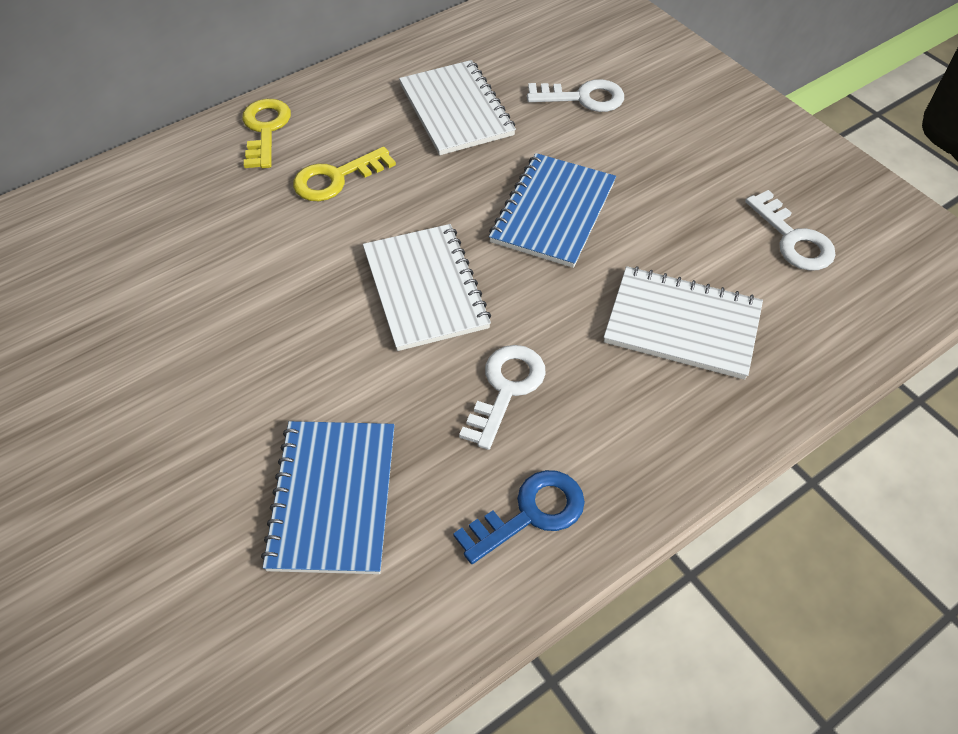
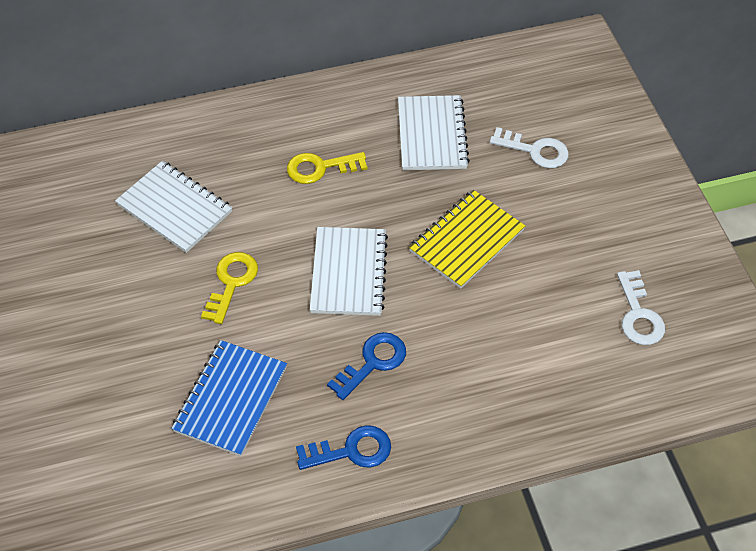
camera: 20 degrees right, 0 degrees up
(265, 129) = (284, 113): yellow key -> yellow key (231, 283)
(506, 389) = (373, 362): white key -> blue key
(553, 212) = (466, 240): blue notebook -> yellow notebook
(682, 325) = (519, 355): white notebook -> white notebook (174, 208)

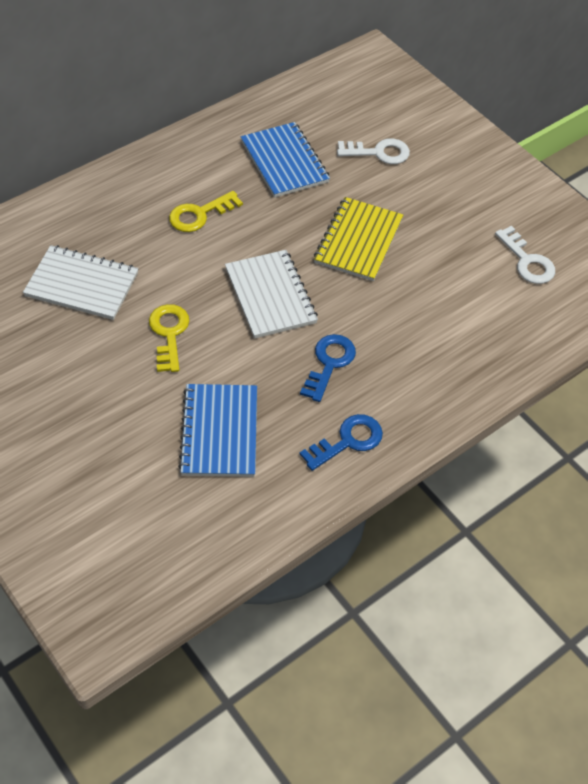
camera: 25 degrees left, 0 degrees up
(432, 135) = (284, 162): white notebook -> blue notebook

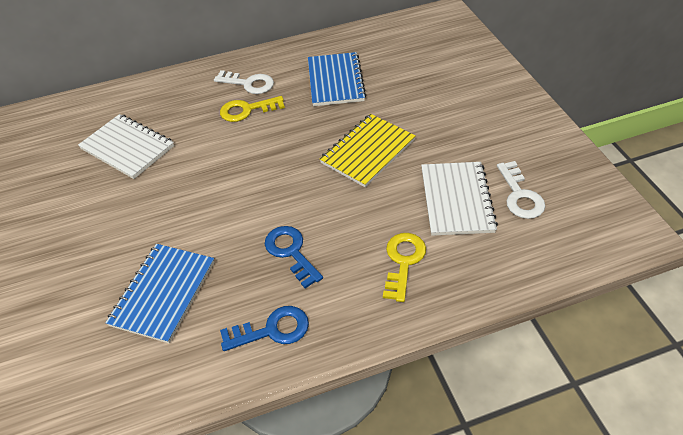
camera: 25 degrees right, 5 degrees down
(169, 334) = (170, 199): yellow key -> yellow key (403, 262)
(270, 296) = (270, 183): white notebook -> white notebook (456, 200)
(329, 363) = (291, 252): blue key -> blue key turned 75 degrees counterclockwise
(378, 152) = (418, 85): white key -> white key (249, 84)

